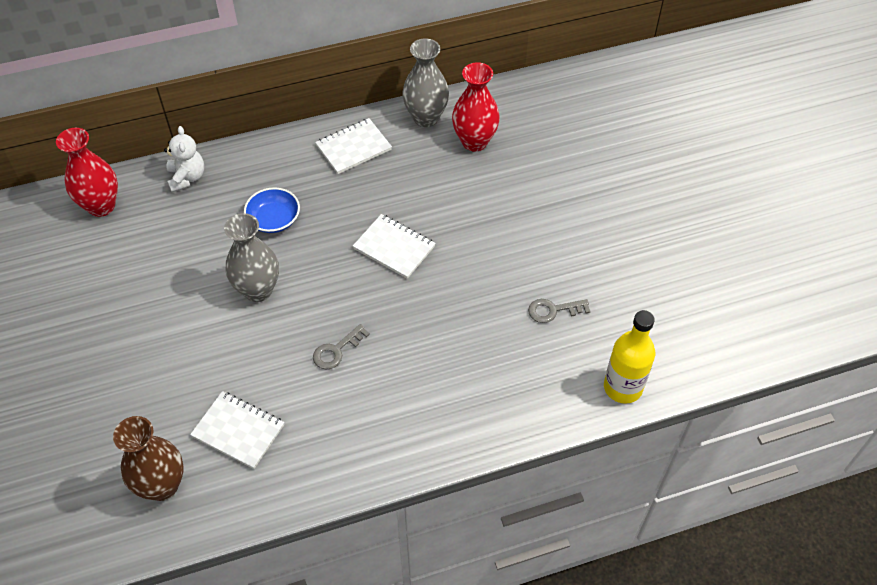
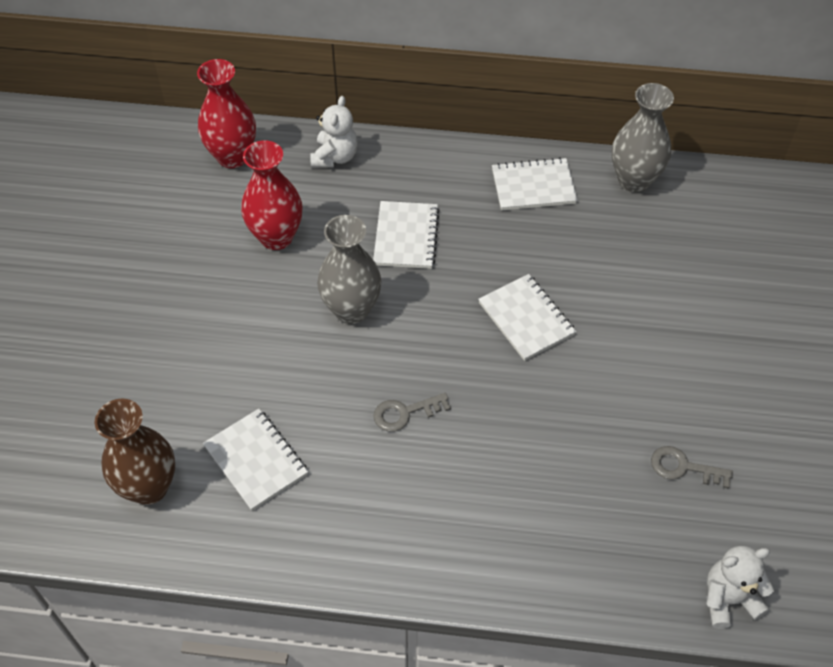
camera: 25 degrees right, 0 degrees up
(274, 219) = (406, 237): blue bowl -> white notebook
(474, 141) = (679, 228): red vase -> red vase (276, 237)
(623, 387) = (728, 599): yellow bottle -> white teddy bear

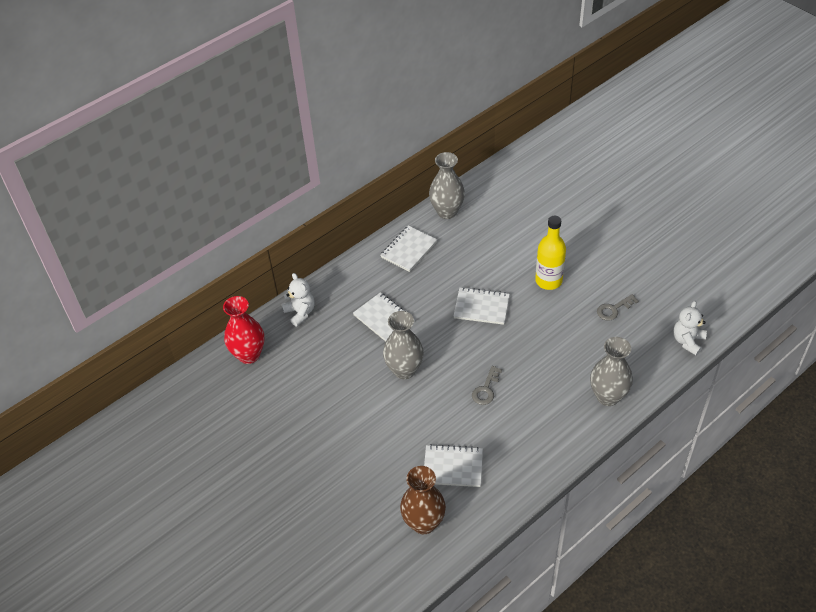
camera: 45 degrees left, 5 degrees down
(276, 237) = (325, 371): red vase -> none
(530, 561) = (608, 396): none -> grey vase
(647, 360) = (548, 281): none -> yellow bottle

